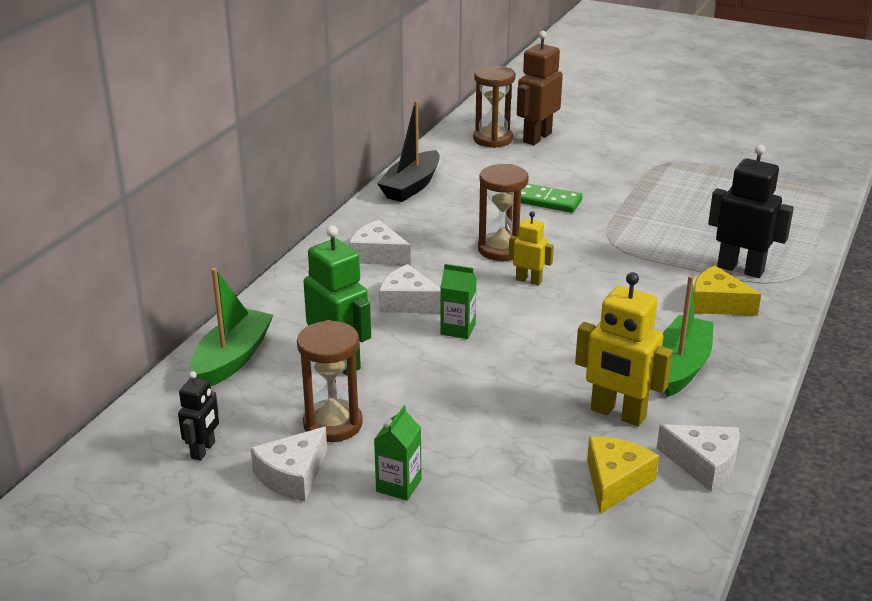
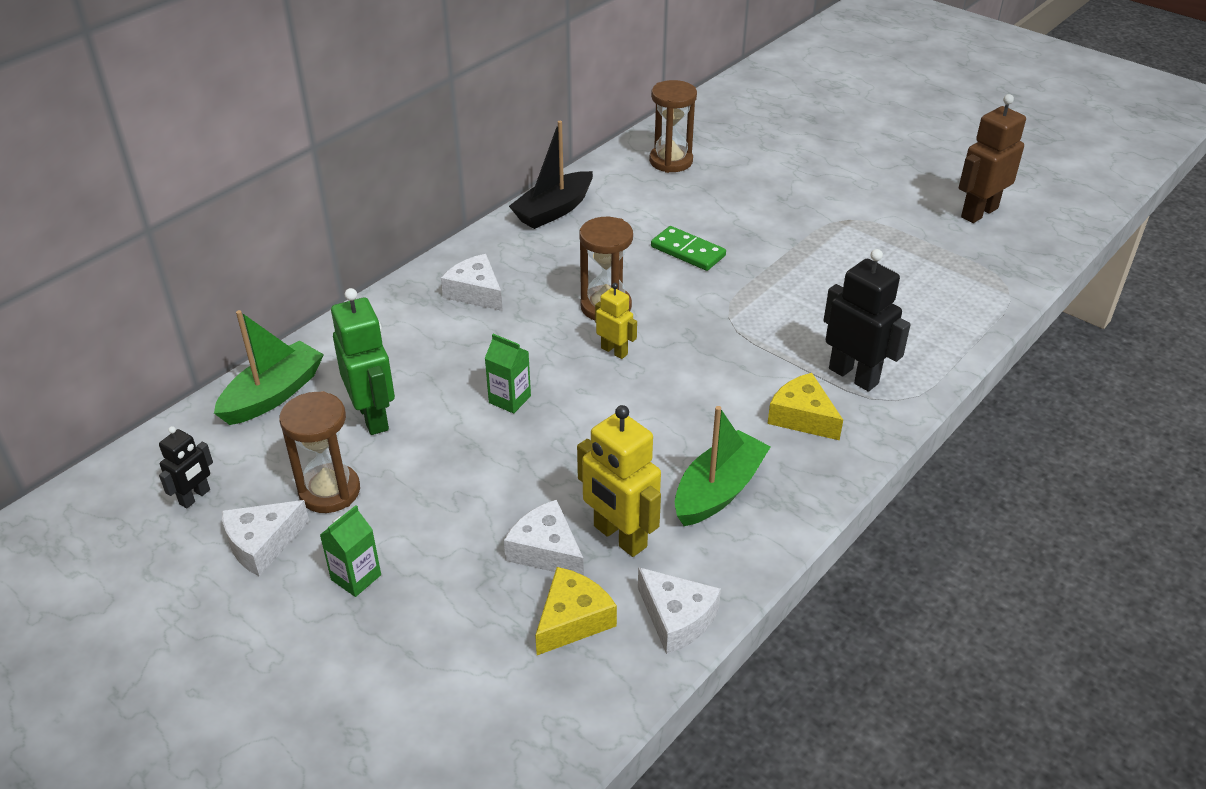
camera: 15 degrees right, 10 degrees up
(408, 302) = (476, 357): white cheese -> white cheese (546, 550)
(537, 138) = (720, 165): brown robot -> brown robot (979, 212)

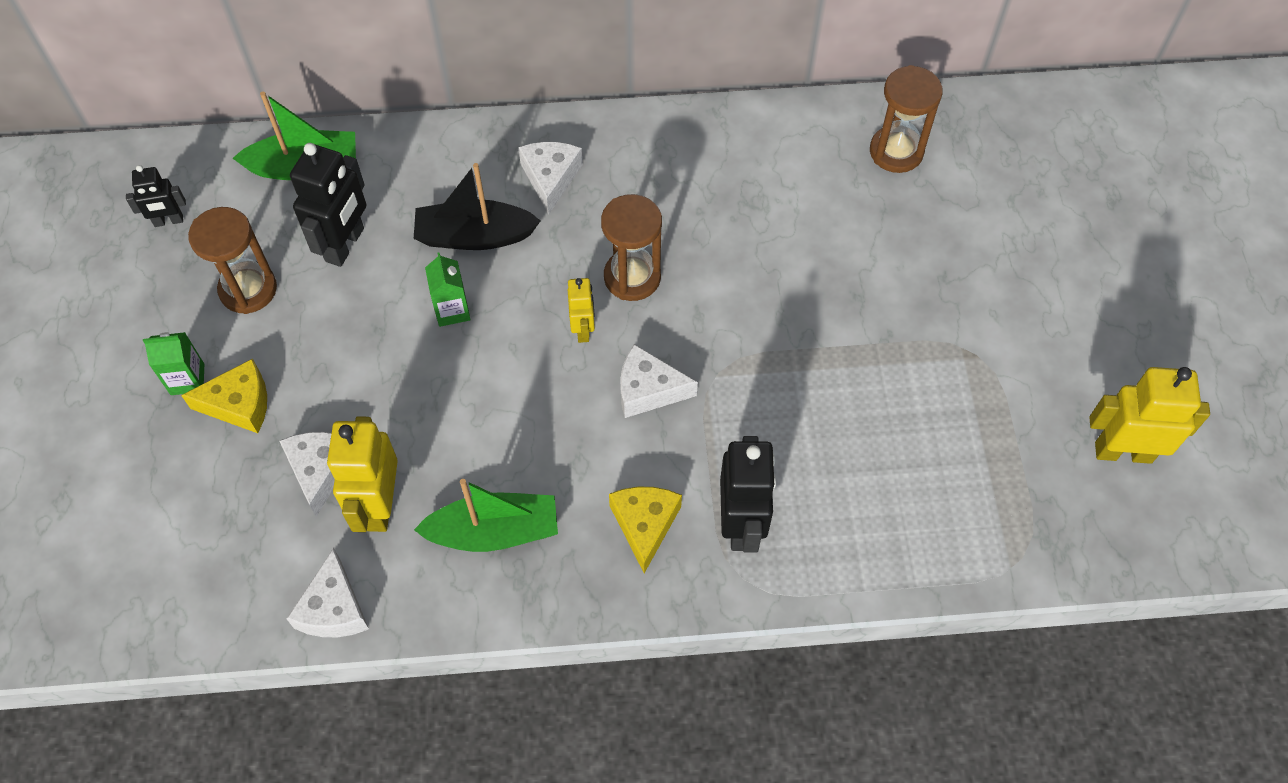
camera: 45 degrees right, 20 degrees up
(262, 544) = (165, 299): white cheese -> white cheese (648, 390)
(373, 416) = (345, 245): green robot -> black robot
(553, 210) = (718, 133): black boat -> black boat (474, 236)
(572, 620) = (271, 543): yellow cheese -> yellow cheese (239, 404)
(687, 251) = (775, 272): green domino -> none
(979, 212) = (1123, 452): brown robot -> yellow robot

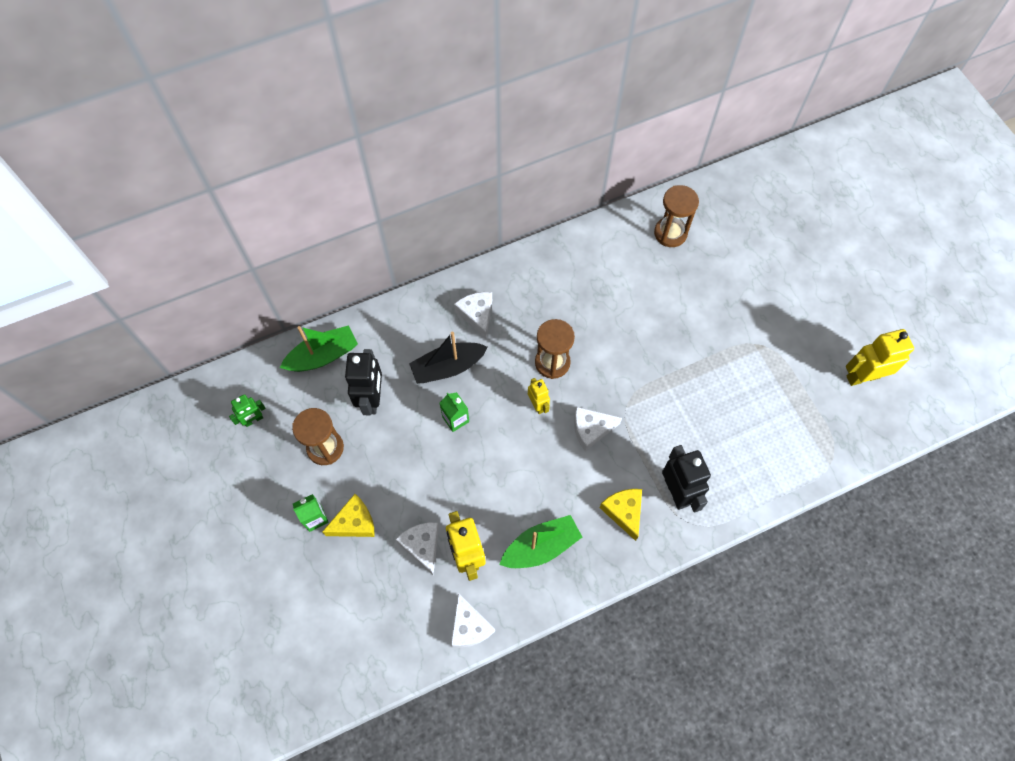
camera: 20 degrees left, 5 degrees up
(168, 221) = (253, 420): black robot -> green robot

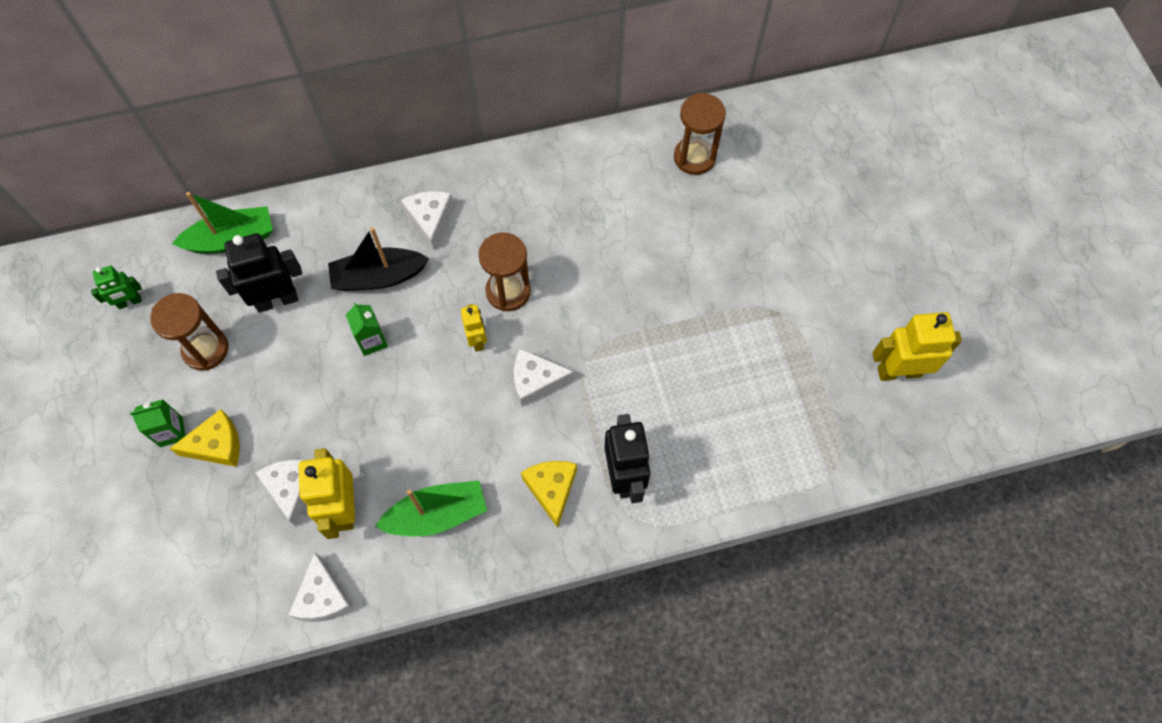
camera: 10 degrees right, 0 degrees up
(372, 399) = (277, 300): black robot -> black robot turned 120 degrees counterclockwise

